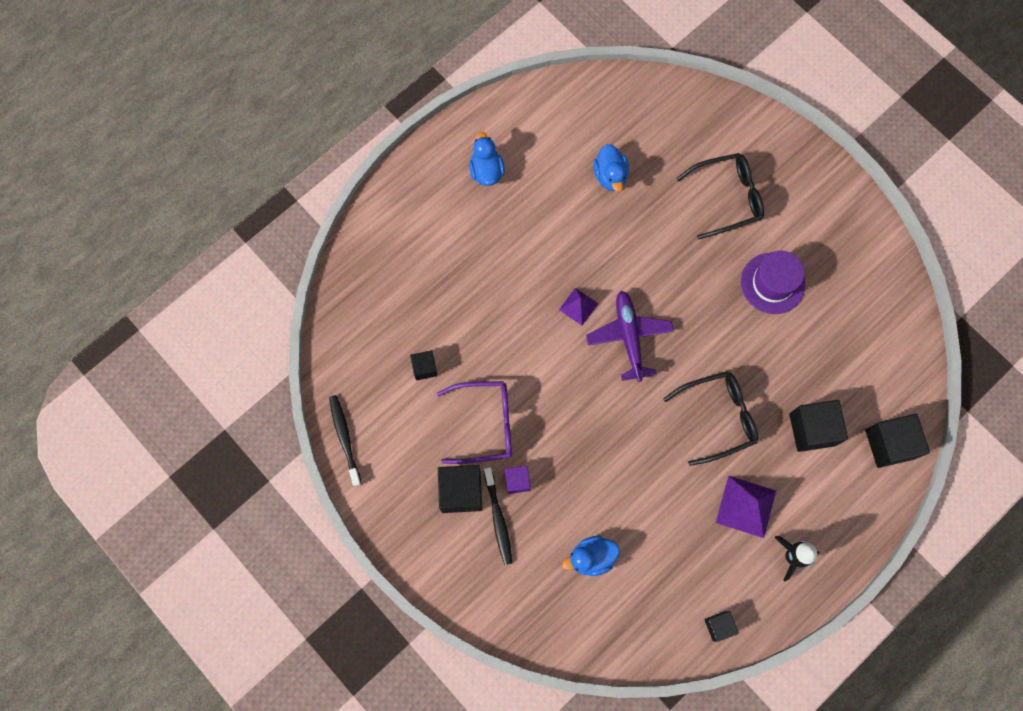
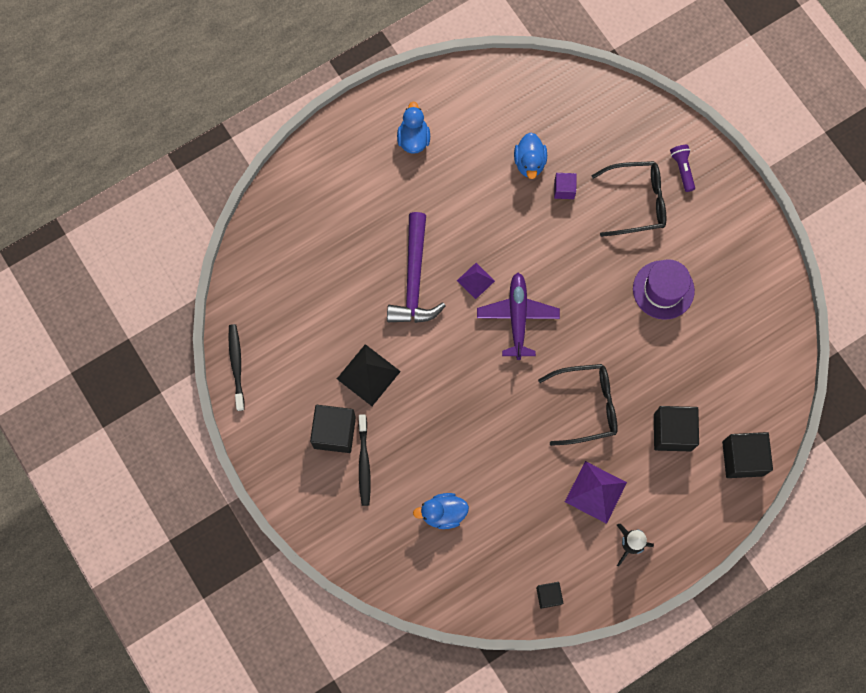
camera: 10 degrees right, 0 degrees up
(424, 368) = (321, 313): black cube -> none
(485, 424) = (368, 375): purple glasses -> black pyramid
(514, 316) = (414, 280): none -> purple hammer
(517, 481) = (388, 432): purple cube -> purple cube (564, 189)
(766, 157) = (682, 169): none -> purple flashlight

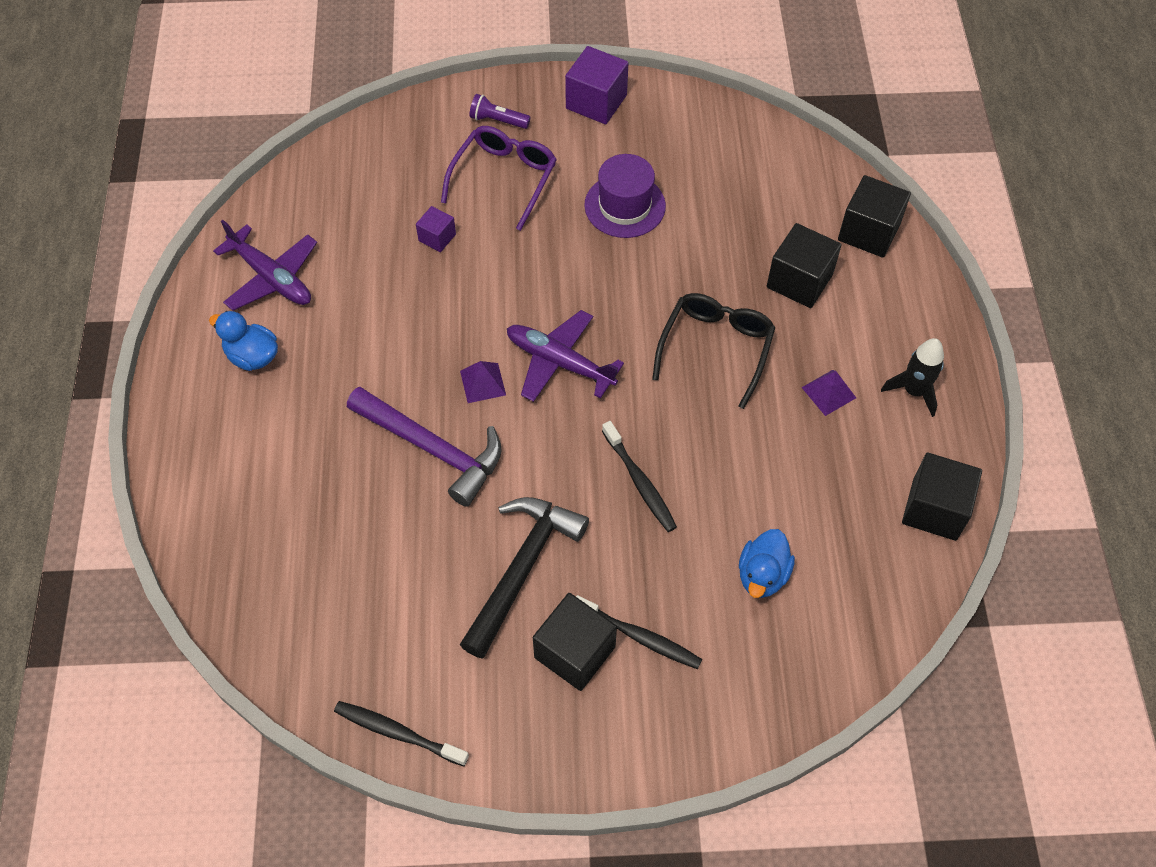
camera: 60 degrees left, 15 degrees down
(368, 375) = (522, 568): black pyramid -> black hammer
(463, 410) = (640, 482): none -> black toothbrush
(473, 112) = (272, 277): none -> purple plane
(529, 162) = (378, 254): blue duck -> none
(548, 595) = (934, 509): black cube -> black cube, size x1.80
(595, 492) = (828, 392): purple pyramid -> purple pyramid, size x0.61
(637, 202) = (504, 178): black glasses -> purple glasses
(740, 222) = (596, 102): none -> purple cube

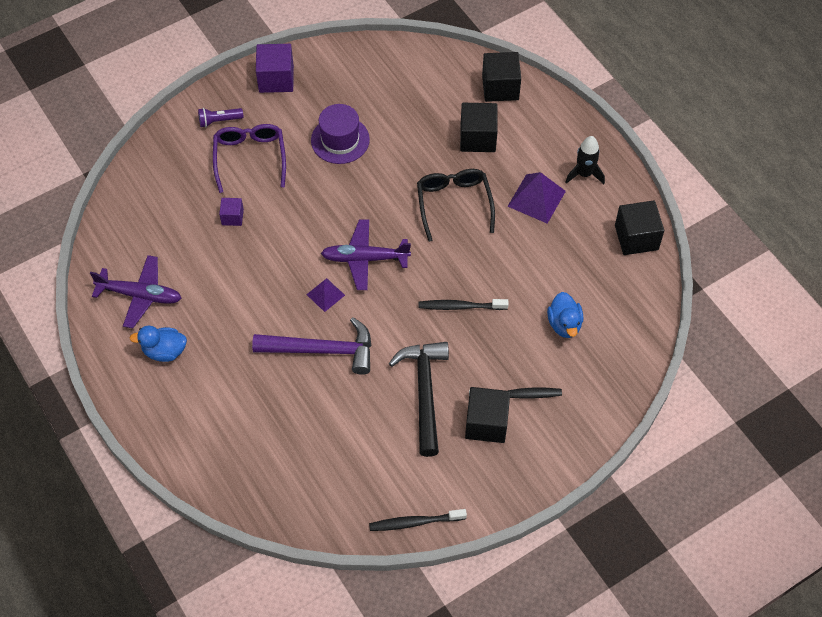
camera: 30 degrees left, 0 degrees up
(640, 482) = (460, 306): black toothbrush -> black toothbrush turned 150 degrees clockwise
(828, 392) = (536, 198): purple pyramid -> purple pyramid, size x1.65

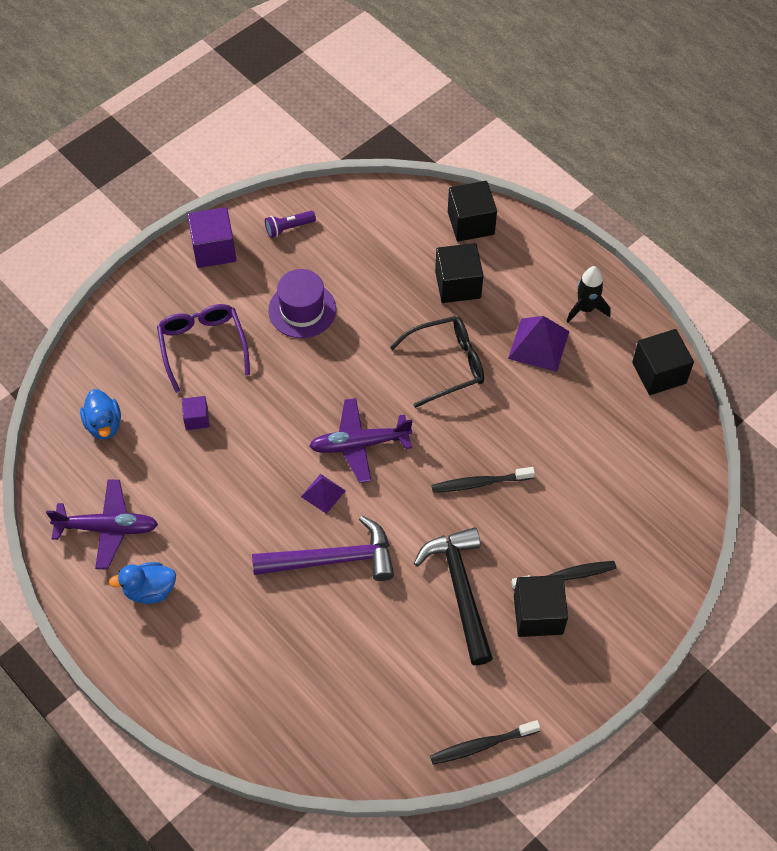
camera: 10 degrees left, 0 degrees up
(219, 121) = (158, 308): purple flashlight -> purple flashlight (288, 228)
(454, 203) = (447, 364): black glasses -> black glasses turned 90 degrees clockwise
(564, 324) = (601, 485): blue duck -> blue duck (104, 424)

